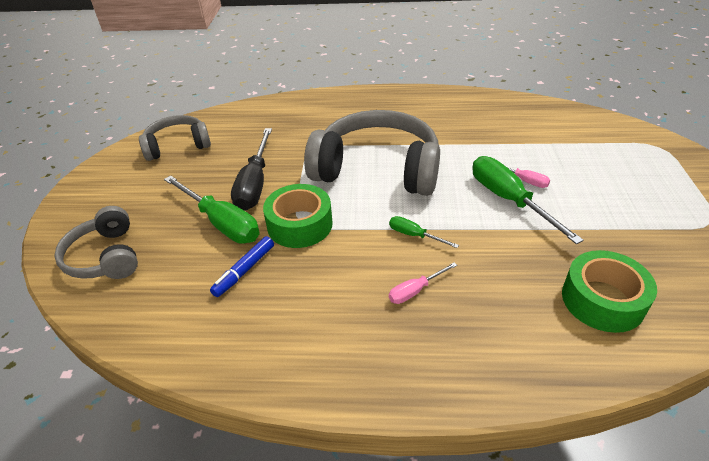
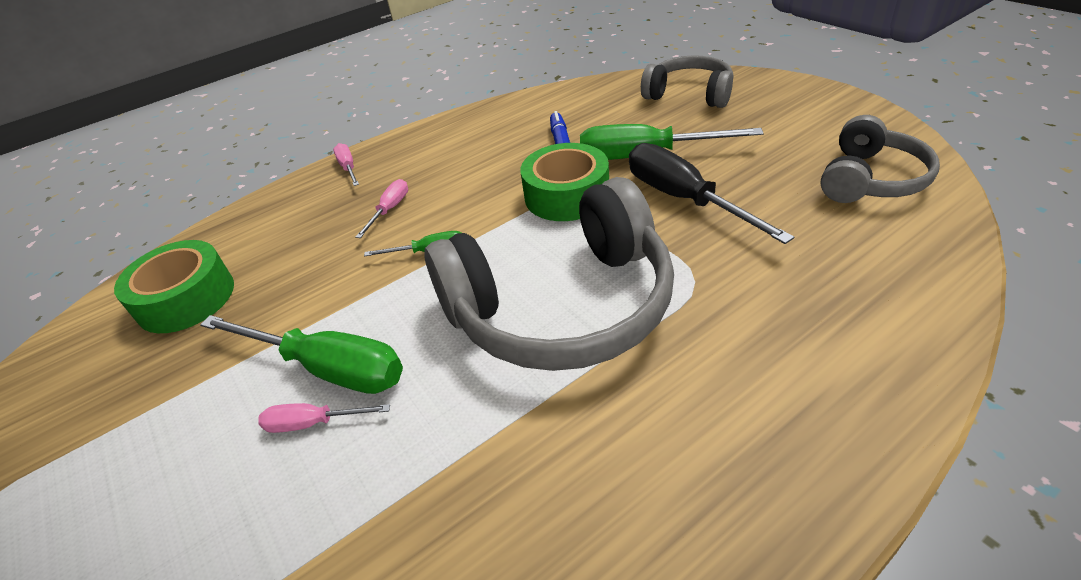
camera: 145 degrees right, 0 degrees up
(419, 380) = (348, 168): none -> pink screwdriver

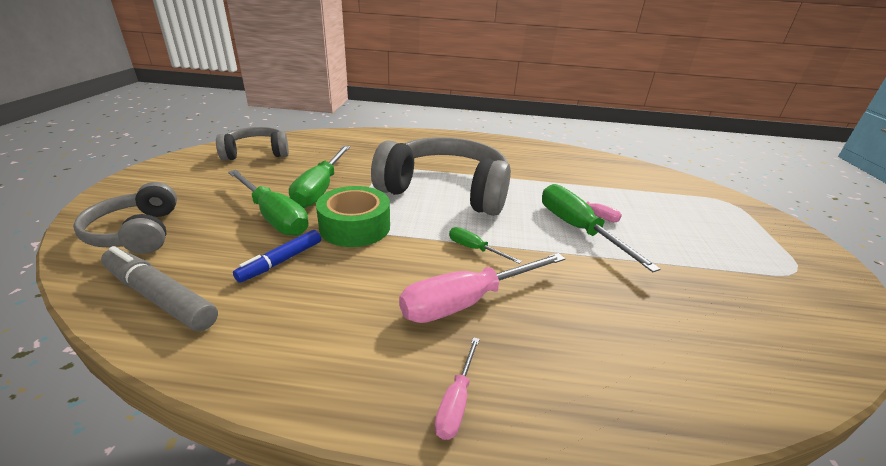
camera: 145 degrees left, 10 degrees down
(186, 298) = (685, 335): green tape -> none
(390, 210) = (467, 301): pink screwdriver -> pink screwdriver, size x2.02
(579, 98) = (160, 297): none -> grey marker
(684, 199) = (320, 189): black screwdriver -> green screwdriver

